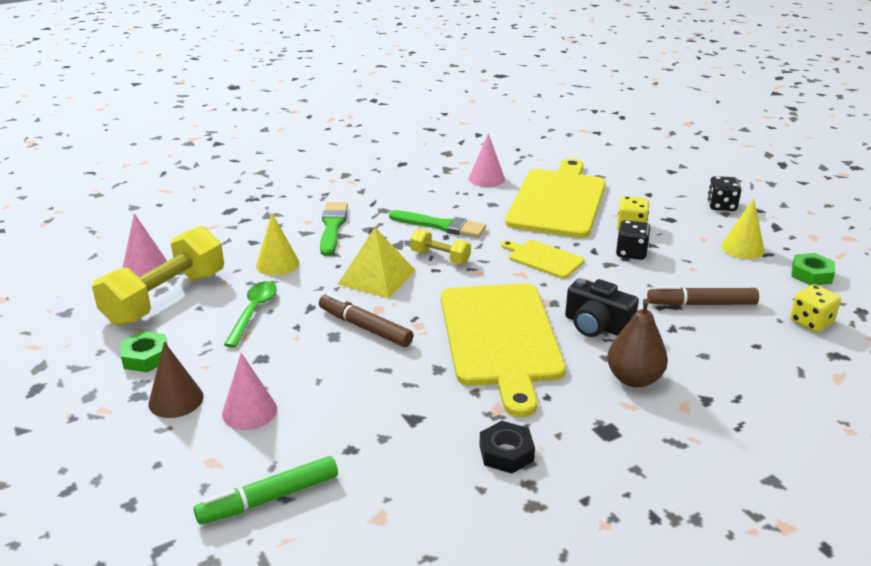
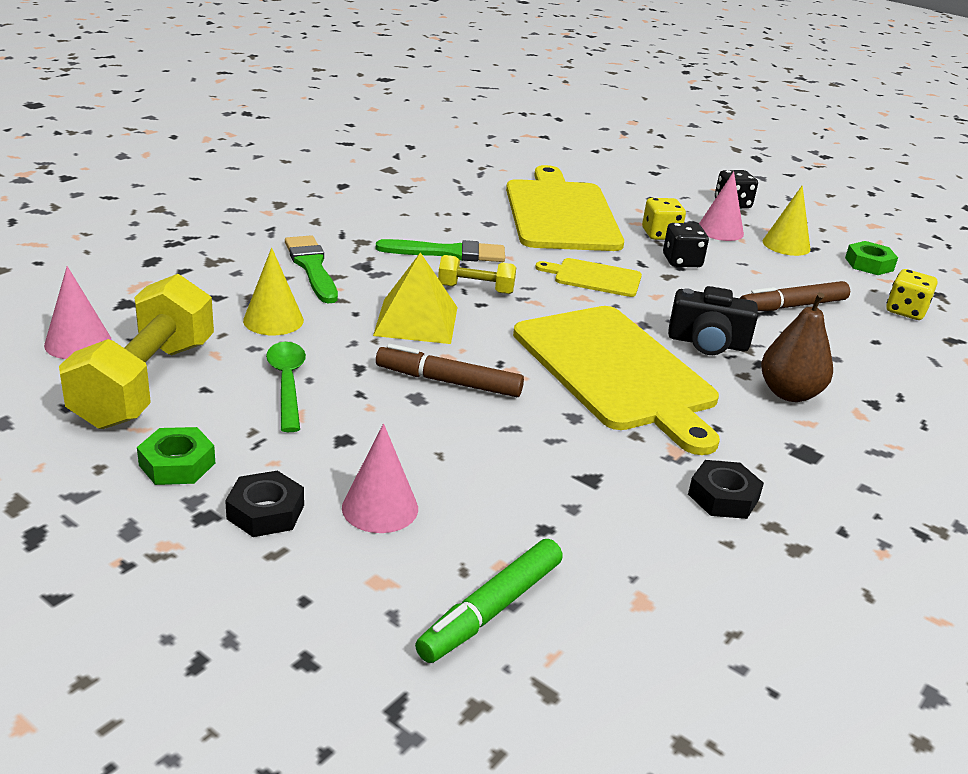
camera: 25 degrees left, 0 degrees up
(176, 400) = (265, 512): brown cone -> black nut
(486, 178) = (460, 195): pink cone -> pink cone (720, 231)

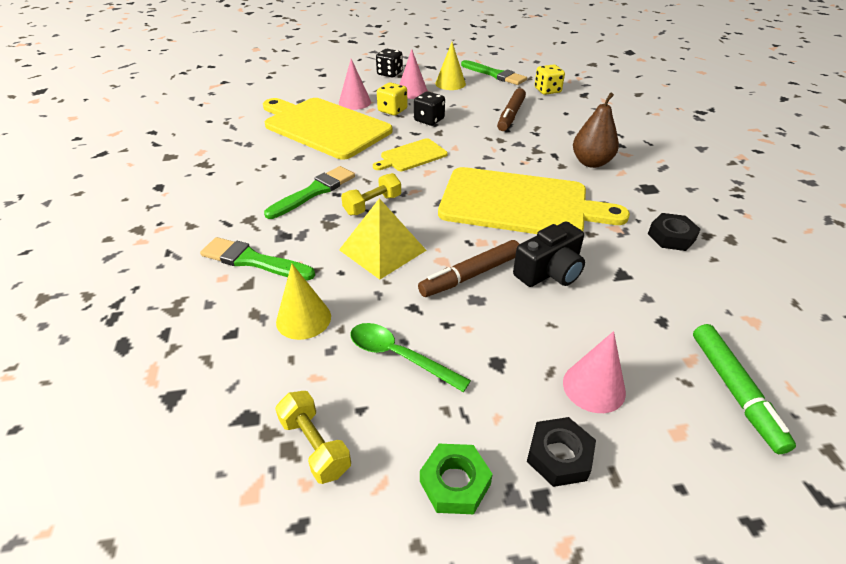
camera: 45 degrees left, 10 degrees up
(78, 343) = (198, 465): pink cone -> pink cone (354, 102)
(146, 383) = (315, 446): yellow dumbbell -> yellow dumbbell, size x0.49
(707, 343) = (520, 159): black camera -> black camera (550, 272)
(869, 264) = (495, 74): green nut -> green brush

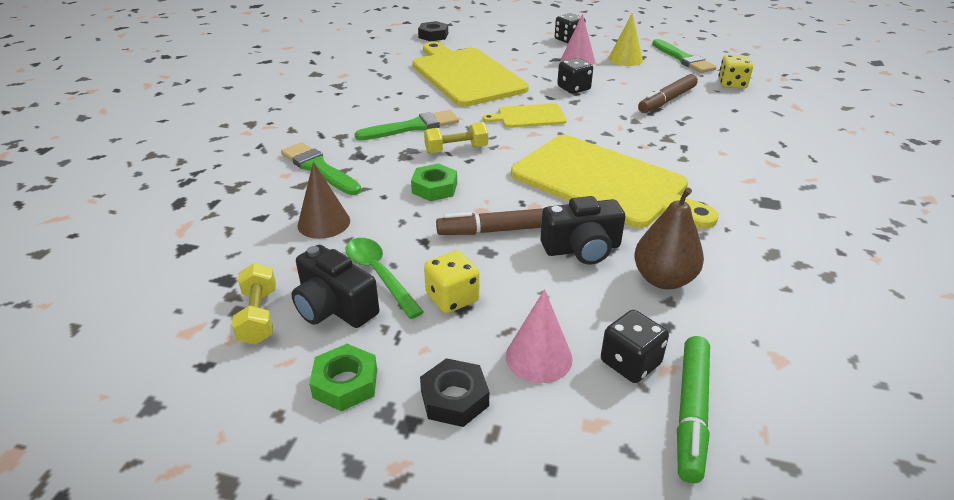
camera: 25 degrees right, 5 degrees down
(303, 319) = (324, 223): yellow cone -> brown cone
(354, 102) = (512, 59): pink cone -> none
(382, 250) = (434, 188): yellow pyramid -> green nut
(383, 406) = (334, 307): none -> black camera
(392, 110) = (543, 73): yellow dice -> yellow dice (452, 298)
(591, 162) = (721, 163): brown pear -> brown pear (663, 279)
(662, 364) = (630, 363): none -> black dice
(671, 237) = (752, 254): black nut -> black nut (433, 35)

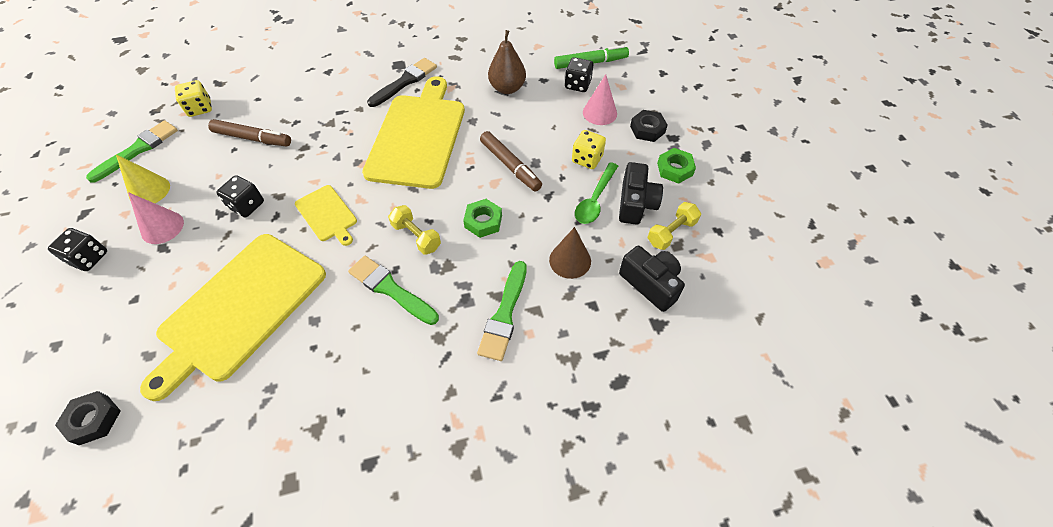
camera: 120 degrees left, 20 degrees up
(582, 249) = (502, 124): black camera -> black camera (651, 284)
(724, 198) = (405, 82): none -> black brush

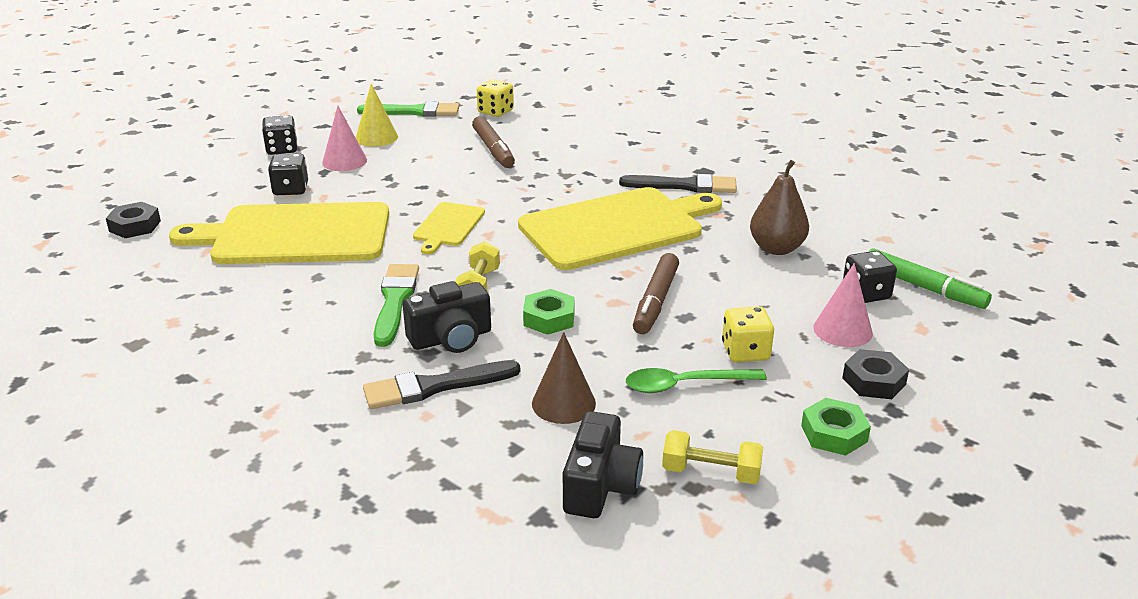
camera: 55 degrees right, 25 degrees down
(247, 205) = (411, 184): black dice -> black dice (290, 189)
(504, 314) = (434, 387): green brush -> black brush
(636, 203) = (722, 422): black camera -> black camera (451, 338)

